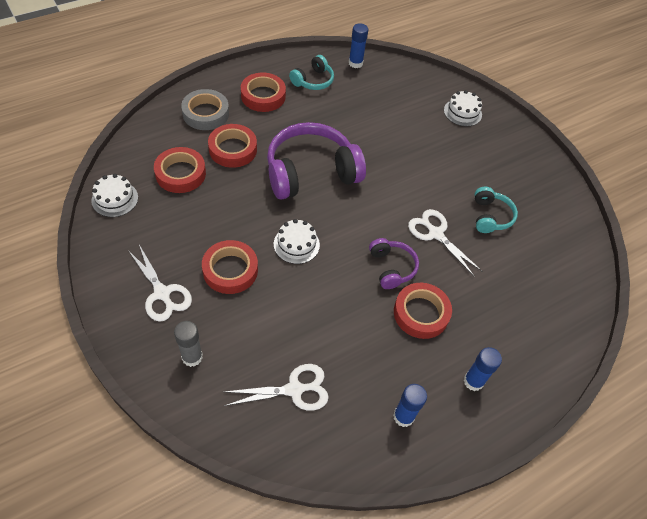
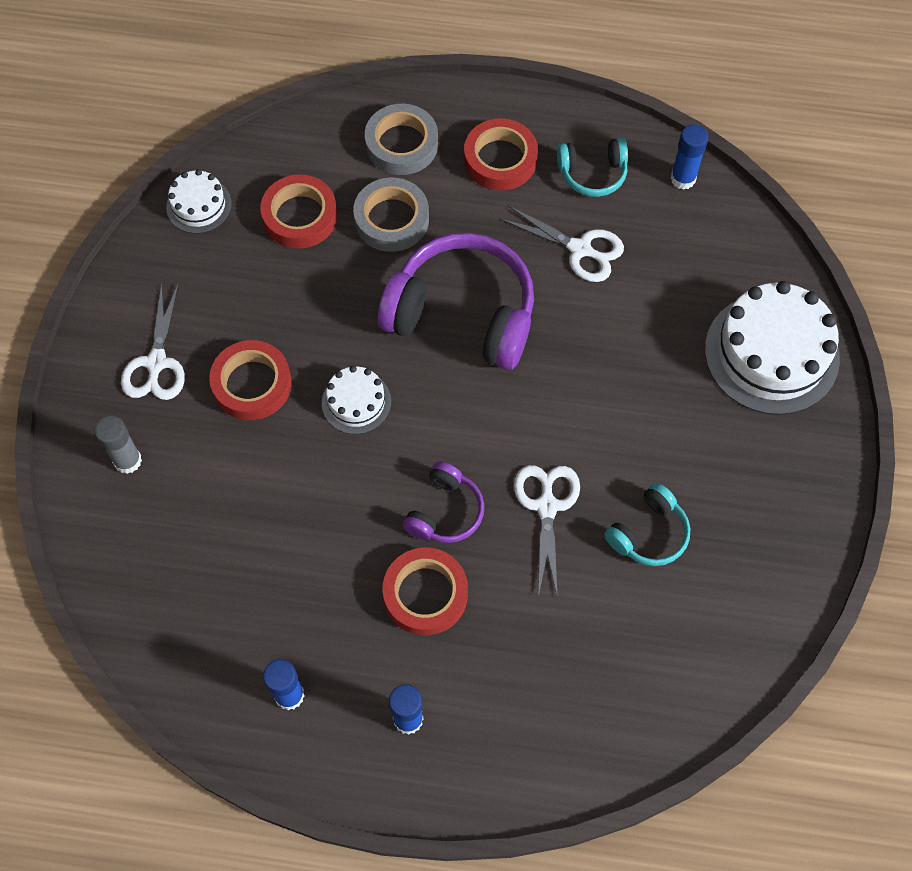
camera: 45 degrees right, 10 degrees up
(233, 149) = (391, 219): red tape -> grey tape
(294, 389) = (200, 576): white scissors -> white scissors (580, 249)
(462, 112) = (771, 353): white cake -> white cake, size x1.96

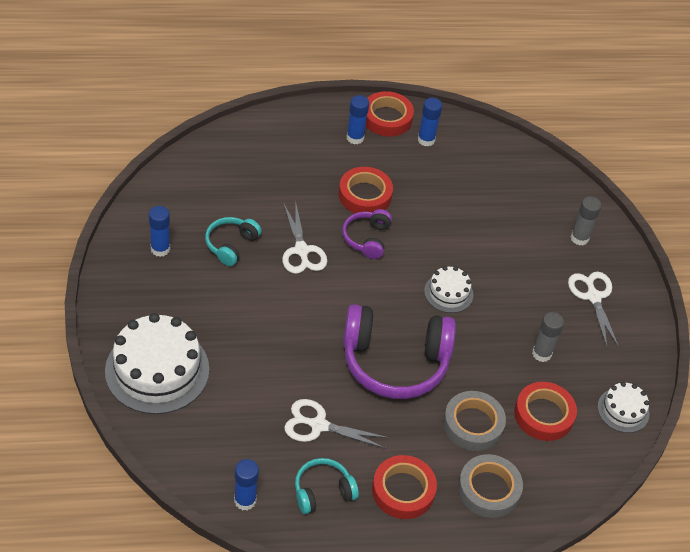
camera: 160 degrees right, 15 degrees down
(252, 384) = (523, 293): red tape -> red tape (387, 118)
(266, 294) = (541, 353): none -> grey glue stick
(754, 543) = (160, 249): none -> blue glue stick

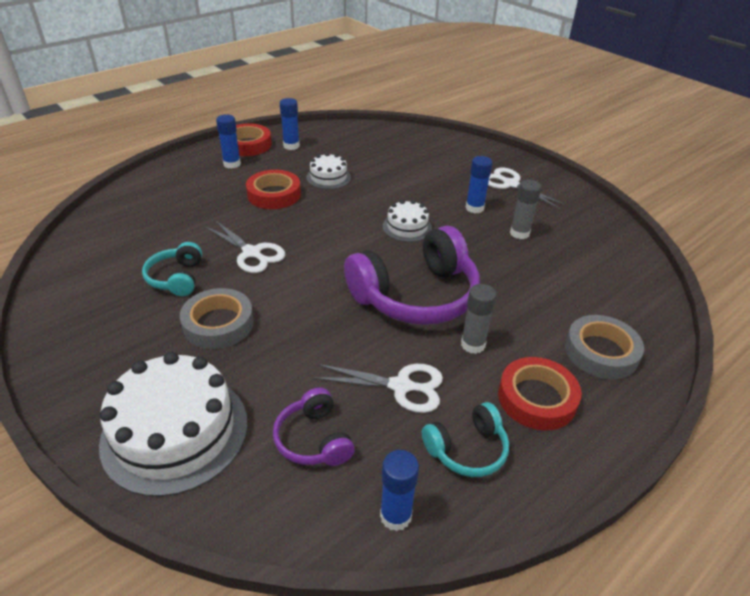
camera: 30 degrees left, 10 degrees down
(160, 249) = (98, 314): blue glue stick -> blue glue stick (474, 208)
(319, 425) = (401, 386): white scissors -> white scissors turned 150 degrees counterclockwise
(323, 491) = (467, 449): turquoise headphones -> turquoise headphones turned 150 degrees counterclockwise
(367, 239) = (303, 221): purple headphones -> purple headphones (314, 439)
(473, 424) = (529, 308): grey tape -> grey tape (218, 324)
(543, 415) = (571, 272): red tape -> none
(579, 238) = (461, 157): grey glue stick -> grey glue stick (473, 344)
(623, 410) = (616, 241): white cake -> white cake (328, 177)

